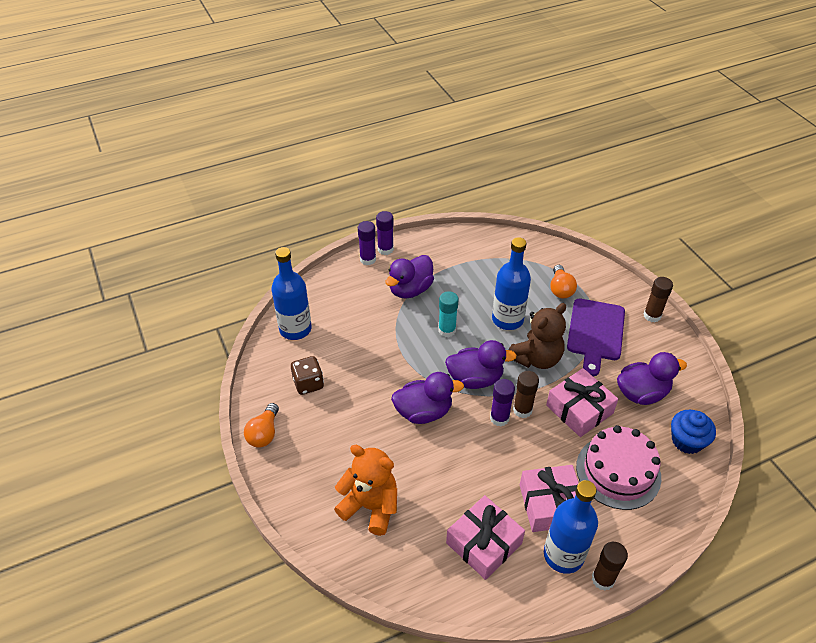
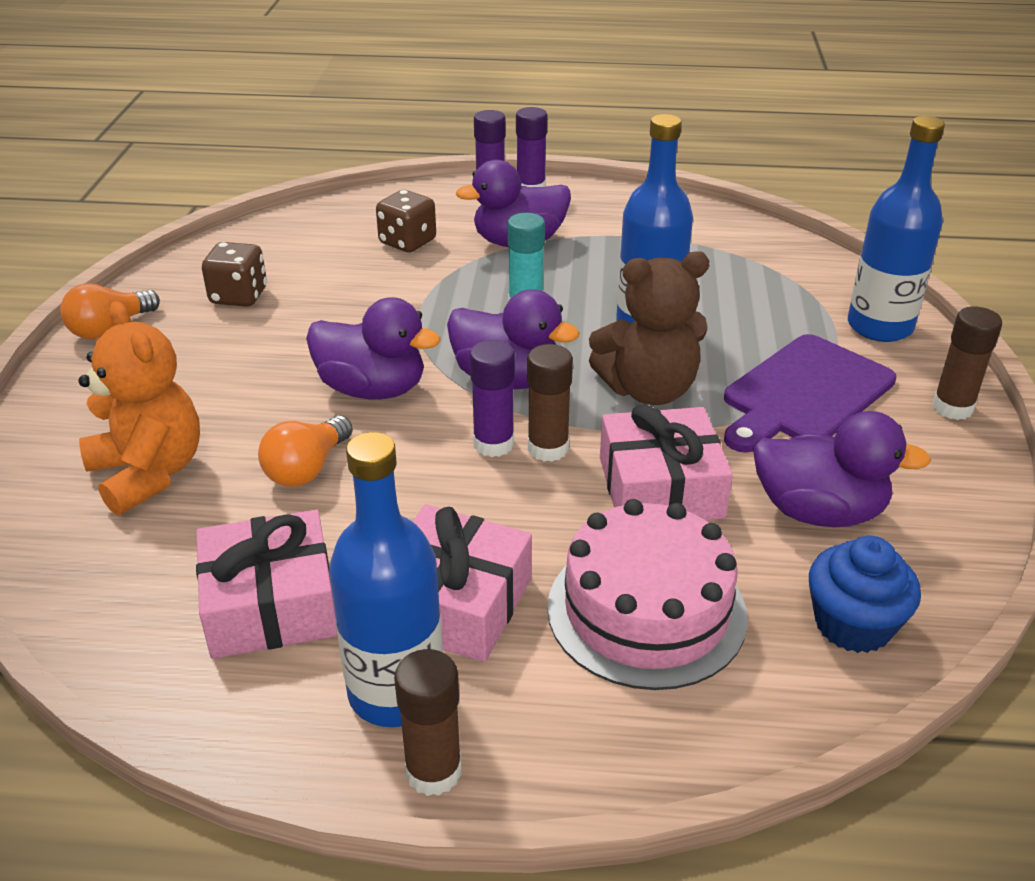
camera: 30 degrees right, 10 degrees down
(295, 329) = (294, 233): blue bottle -> blue bottle (879, 326)
(357, 311) = (407, 242): none -> brown dice
(560, 289) = (791, 317): orange light bulb -> orange light bulb (307, 468)

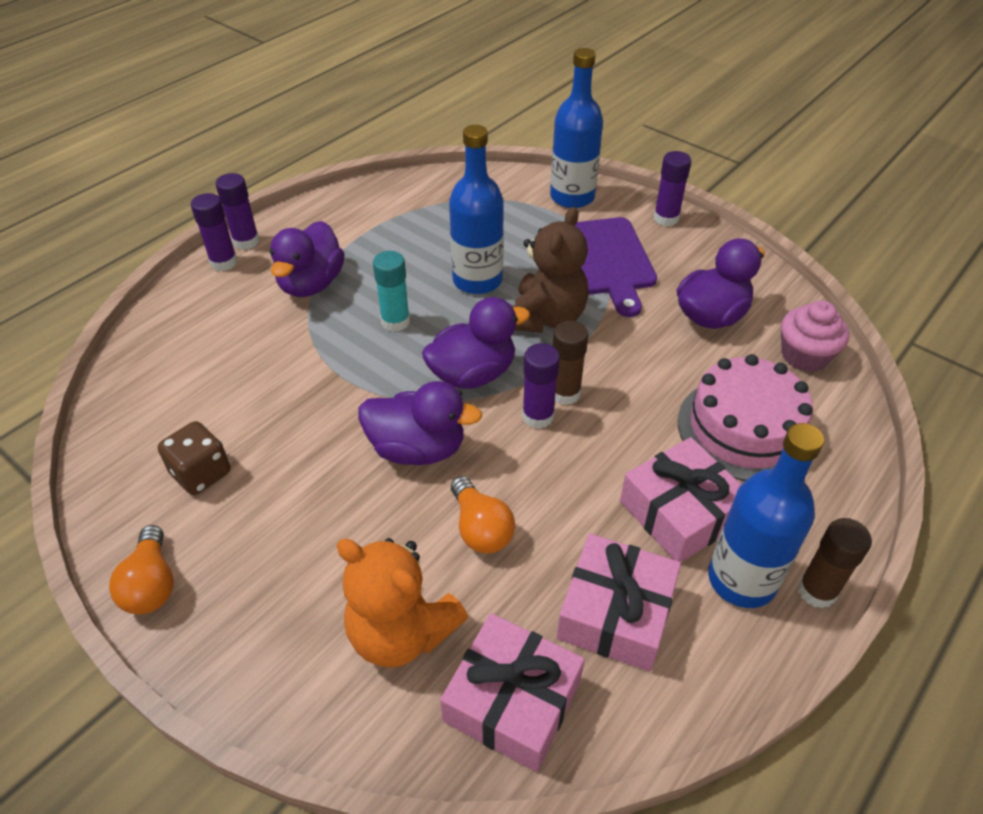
camera: 55 degrees left, 10 degrees up
(149, 473) = (401, 632): orange teddy bear -> orange teddy bear turned 150 degrees counterclockwise
(372, 389) = (417, 449): purple duck -> purple duck turned 45 degrees clockwise
(407, 242) = (240, 339): brown dice -> none
(660, 487) = (643, 364): pink gift -> pink gift (512, 701)
(853, 624) = (804, 355): blue cupcake -> pink cupcake
(952, 408) = (666, 218): brown glue stick -> purple glue stick

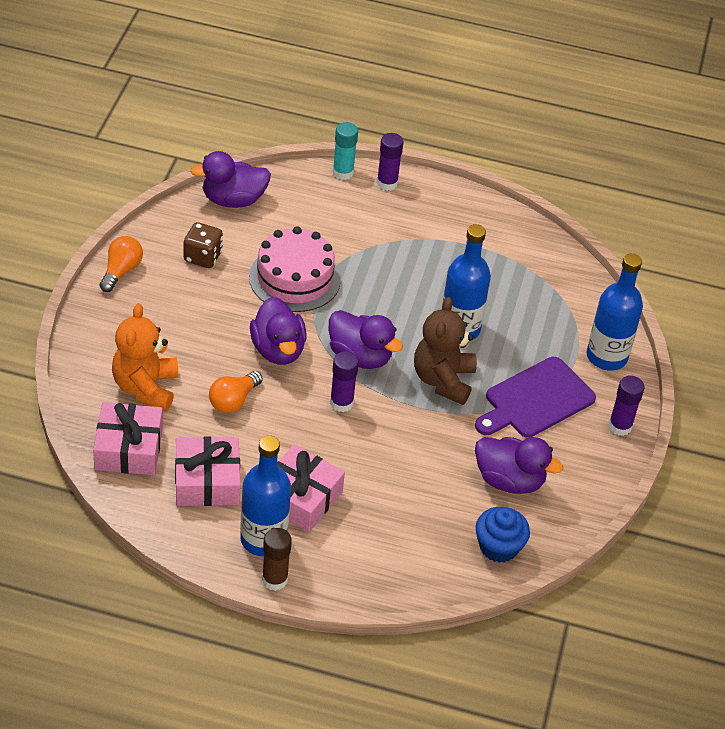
camera: 60 degrees right, 0 degrees up
(151, 584) = (121, 271): orange light bulb -> orange light bulb turned 150 degrees clockwise
(246, 241) = (416, 185): purple glue stick -> none
(311, 284) = (395, 238): purple duck -> purple duck (233, 200)
(395, 322) = (385, 298): turquoise glue stick -> turquoise glue stick (343, 172)
(546, 318) = (443, 380): brown teddy bear -> brown teddy bear turned 105 degrees clockwise
(565, 393) = (372, 411): brown glue stick -> none
(744, 428) = (396, 520): pink cake -> pink cake (294, 278)
(804, 355) = (498, 547): pink cupcake -> blue cupcake

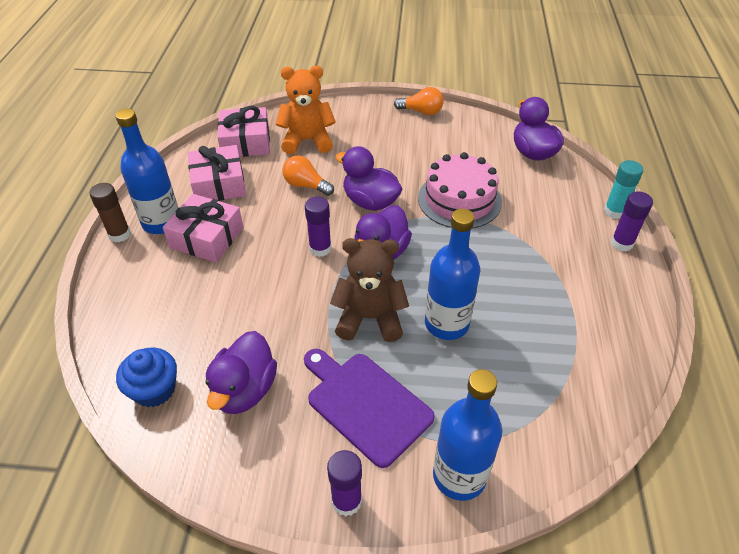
camera: 85 degrees right, 0 degrees up
(203, 257) = (457, 147): brown dice -> none
(278, 350) = (370, 202): purple duck -> purple duck turned 60 degrees clockwise

